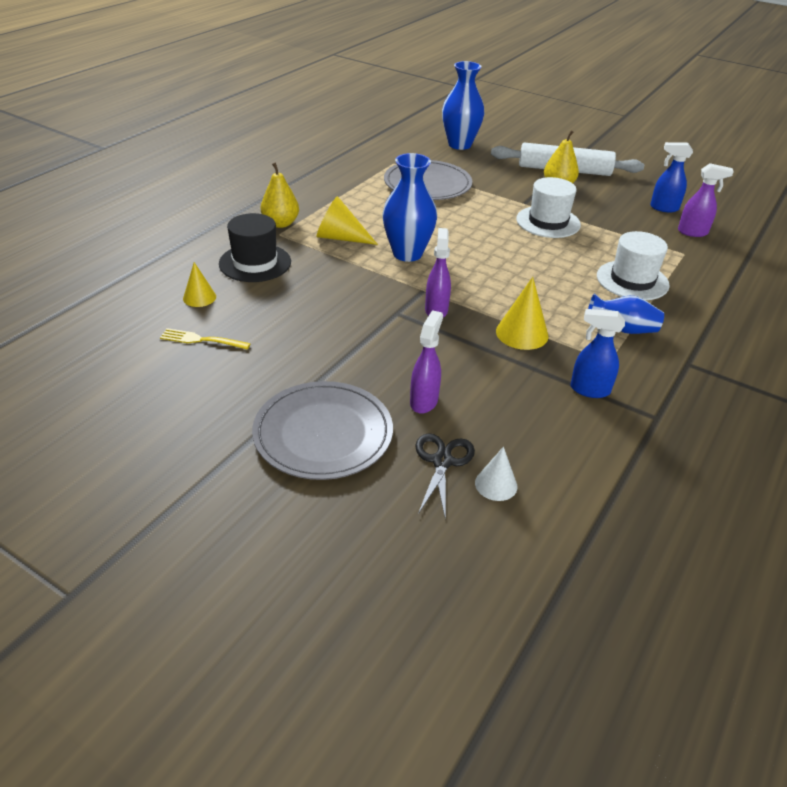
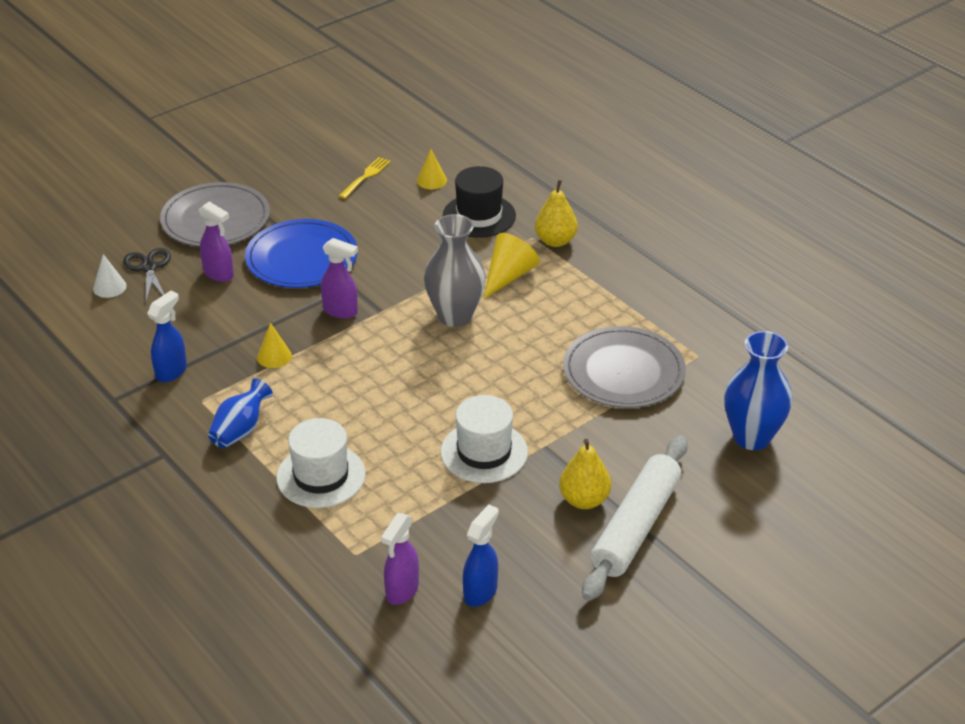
camera: 110 degrees right, 0 degrees up
(368, 351) = (302, 258): none -> blue plate
(407, 254) = (455, 316): blue vase -> grey vase
(442, 461) = (149, 268): black scissors -> black scissors turned 135 degrees counterclockwise
(522, 333) = (274, 356): yellow cone -> yellow cone, size x0.64

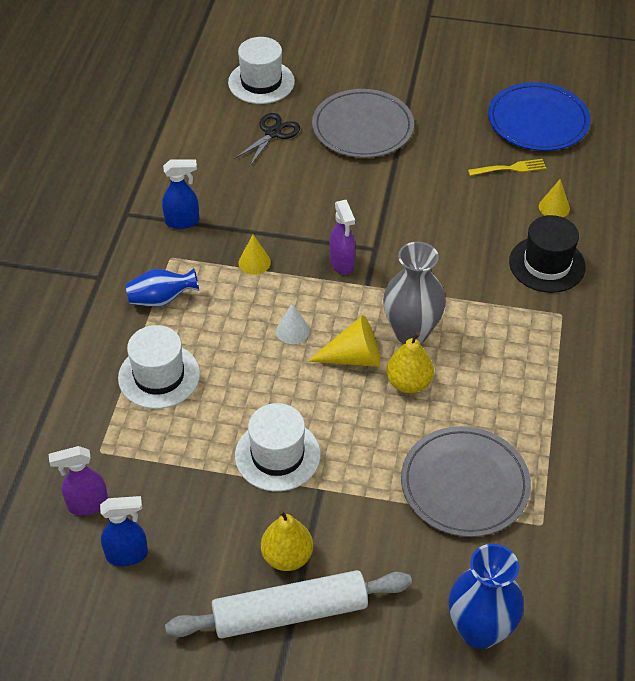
camera: 50 degrees right, 10 degrees up
(81, 241) = (261, 82): none -> white hat
(109, 287) = (232, 129): white cone -> white cone (293, 331)
(219, 274) = (307, 172): purple spray bottle -> none
(302, 258) = (375, 201): blue plate -> blue plate (538, 121)
(508, 276) = (495, 332): yellow cone -> yellow cone (353, 357)
(555, 241) = (574, 332): yellow pear -> yellow pear (408, 383)

